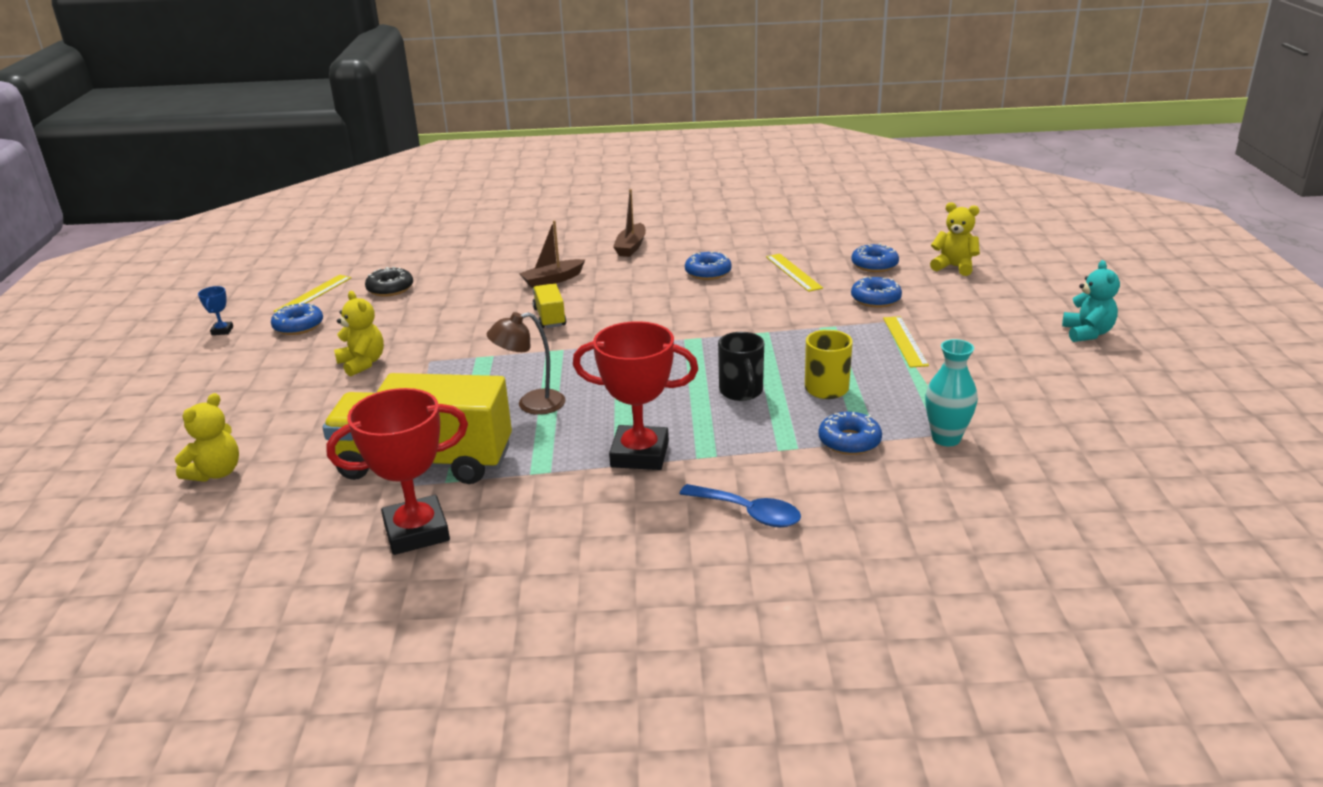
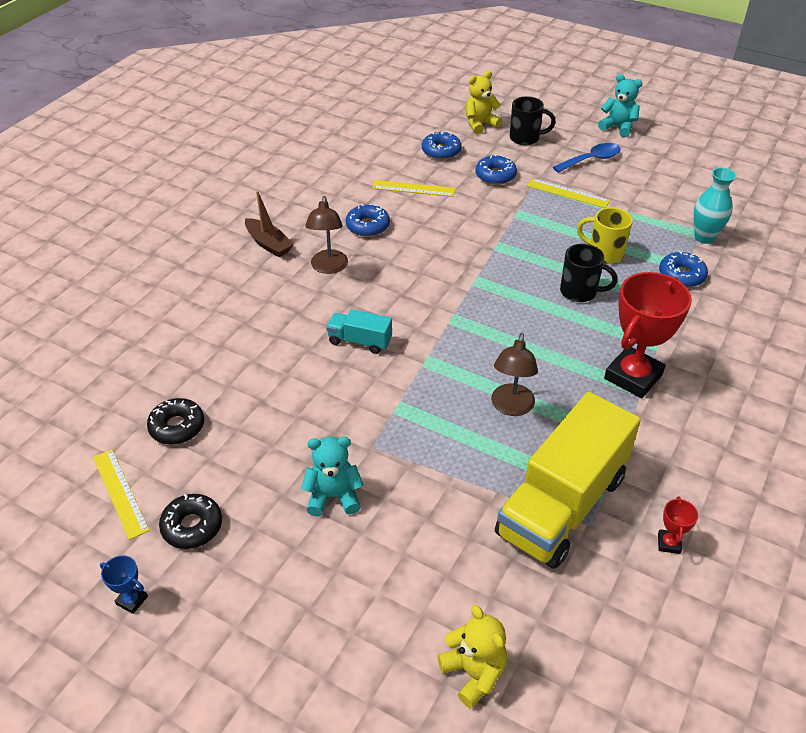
camera: 60 degrees left, 15 degrees up
(298, 326) = (192, 526): blue donut -> black donut
(362, 363) = (333, 496): yellow teddy bear -> turquoise teddy bear
(416, 532) = (669, 543): red trophy -> red trophy, size x0.42
(549, 317) = (360, 341): yellow truck -> turquoise truck
(552, 280) = (285, 313): brown boat -> none
(630, 276) = (328, 267): none -> brown lamp
(749, 513) = (742, 356): blue spoon -> blue spoon (591, 160)
(970, 294) = (525, 138): none -> black mug

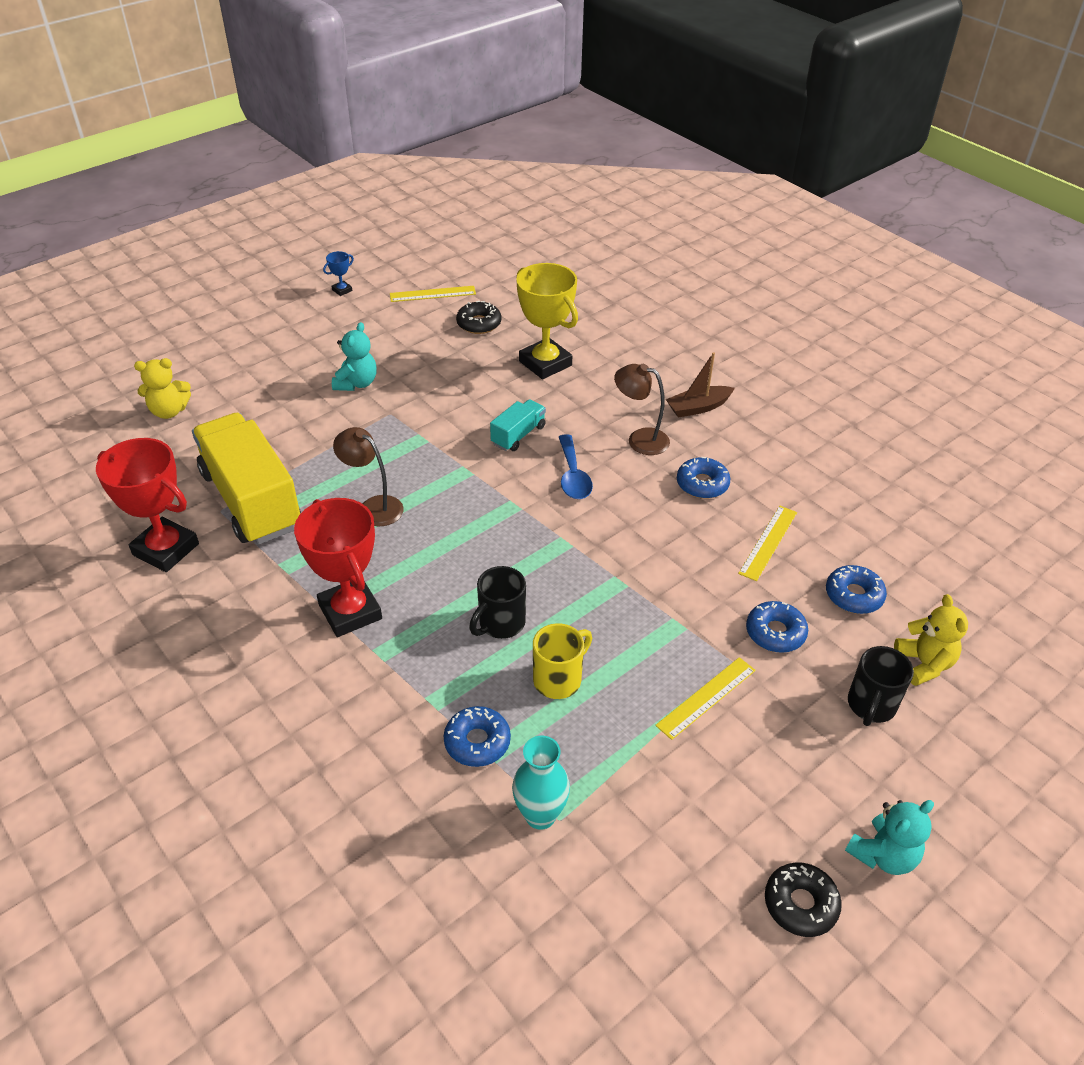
camera: 110 degrees right, 0 degrees up
(192, 526) = (380, 319): black donut -> black donut (800, 904)
(237, 353) = (545, 363): none -> yellow trophy
(591, 160) = (787, 766): blue spoon -> blue spoon (573, 476)
(669, 543) = (166, 549): red trophy -> red trophy, size x2.38

